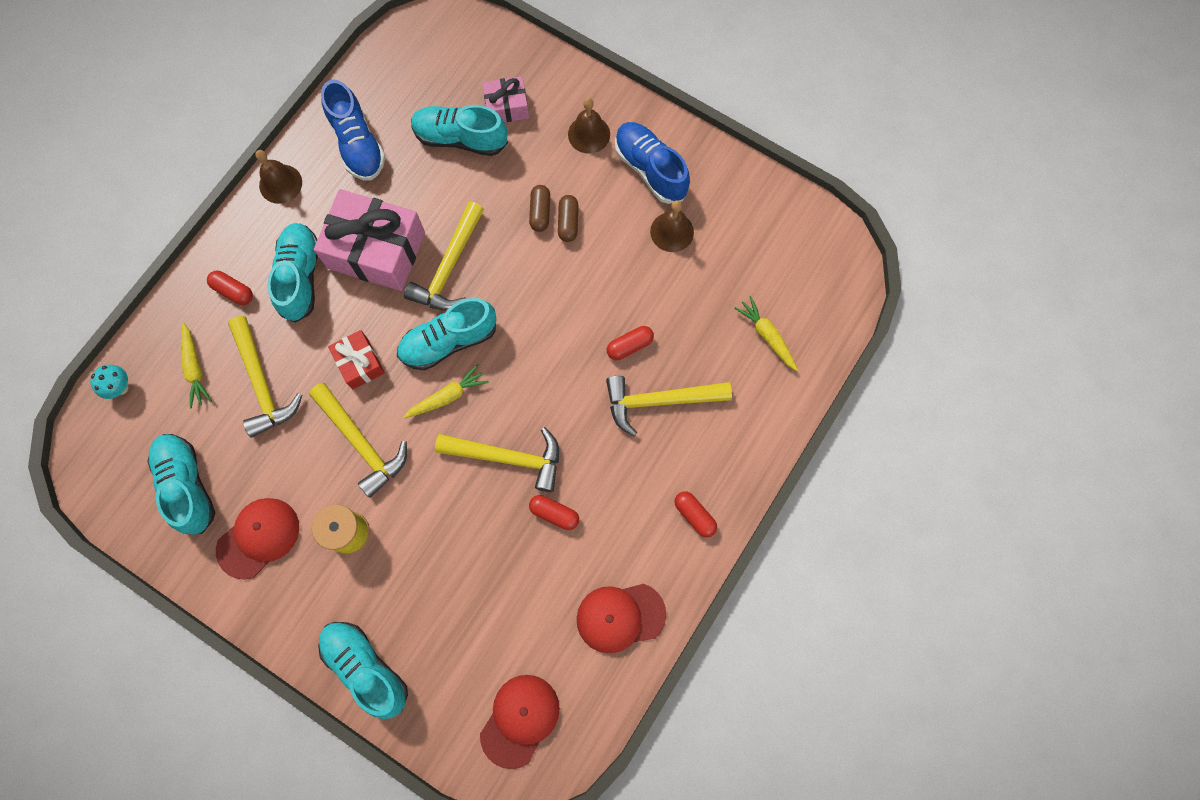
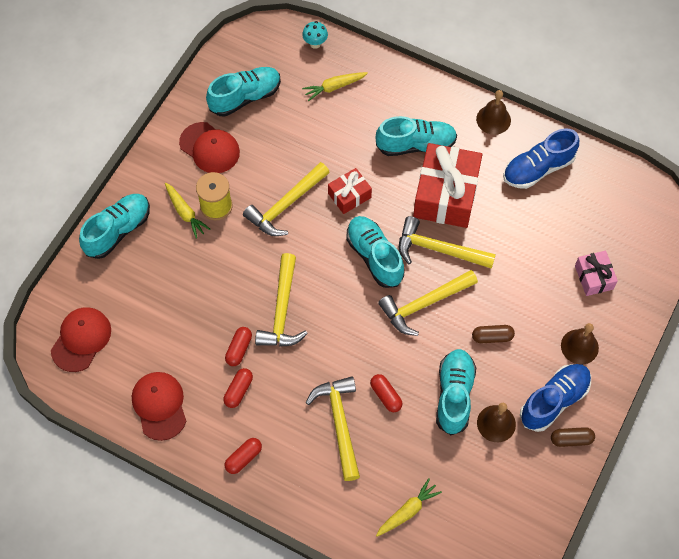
camera: 85 degrees right, 10 degrees down
(233, 291) = (398, 102): red capsule -> red capsule (238, 391)
(262, 384) = (326, 132): yellow hammer -> yellow hammer (424, 304)
(376, 250) = (446, 194): pink gift -> red gift
(447, 396) = (328, 261): yellow carrot -> yellow carrot (185, 213)
(460, 138) = (556, 244): turquoise shoe -> turquoise shoe (454, 395)
(520, 720) = (81, 339): red cap -> red cap turned 90 degrees counterclockwise
(540, 212) = (498, 314): brown capsule -> brown capsule (571, 439)

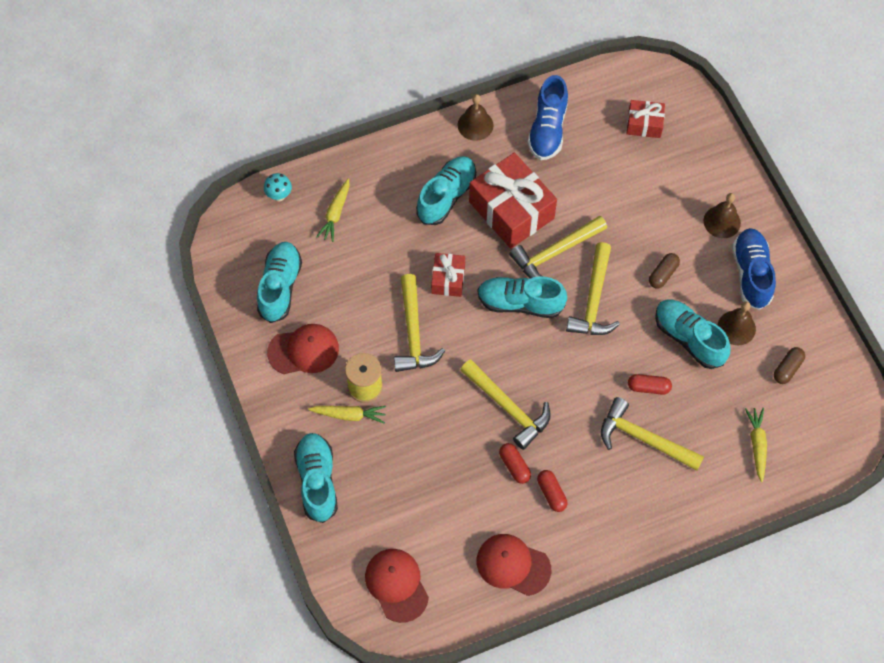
camera: 50 degrees left, 0 degrees up
(243, 458) = (614, 533): red capsule -> none
(571, 439) = (791, 287): brown capsule -> brown capsule (787, 369)
(594, 277) = (673, 166): pink gift -> none
(610, 230) = (644, 124): none -> red gift

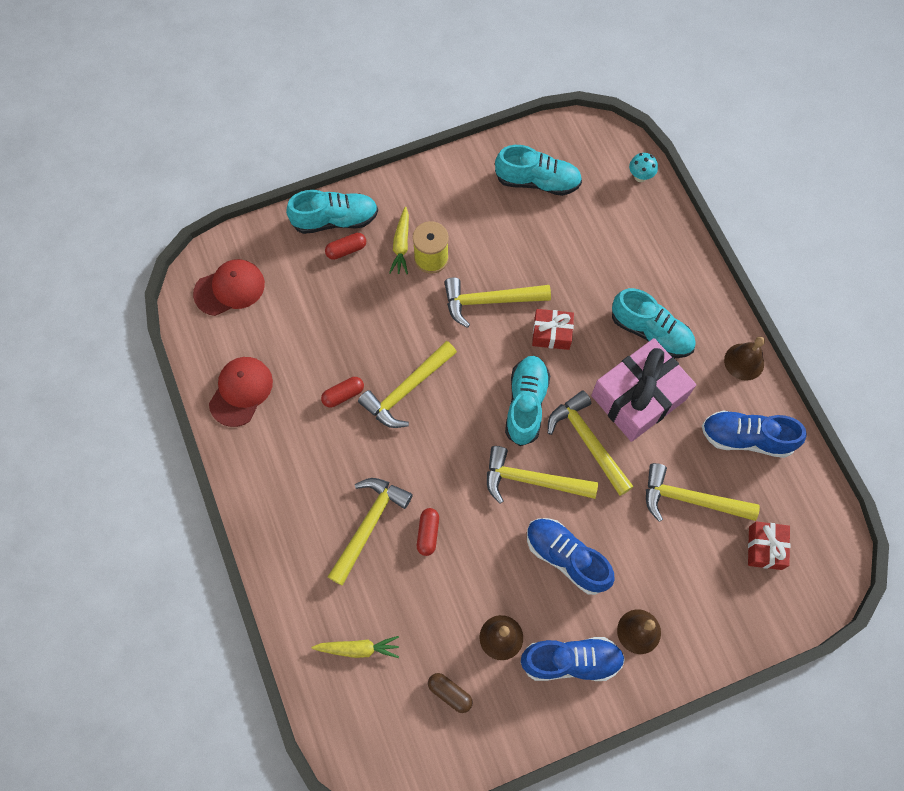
camera: 90 degrees right, 5 degrees up
(303, 350) = (469, 204): red cap -> none
(335, 213) = (623, 227): yellow carrot -> none
(511, 210) = (638, 397): red gift -> pink gift
(551, 493) = (312, 429): red capsule -> red capsule (346, 250)
(605, 176) = (689, 499): none -> yellow hammer
(663, 274) = (566, 557): brown capsule -> blue shoe
(689, 338) = (487, 581): turquoise shoe -> none

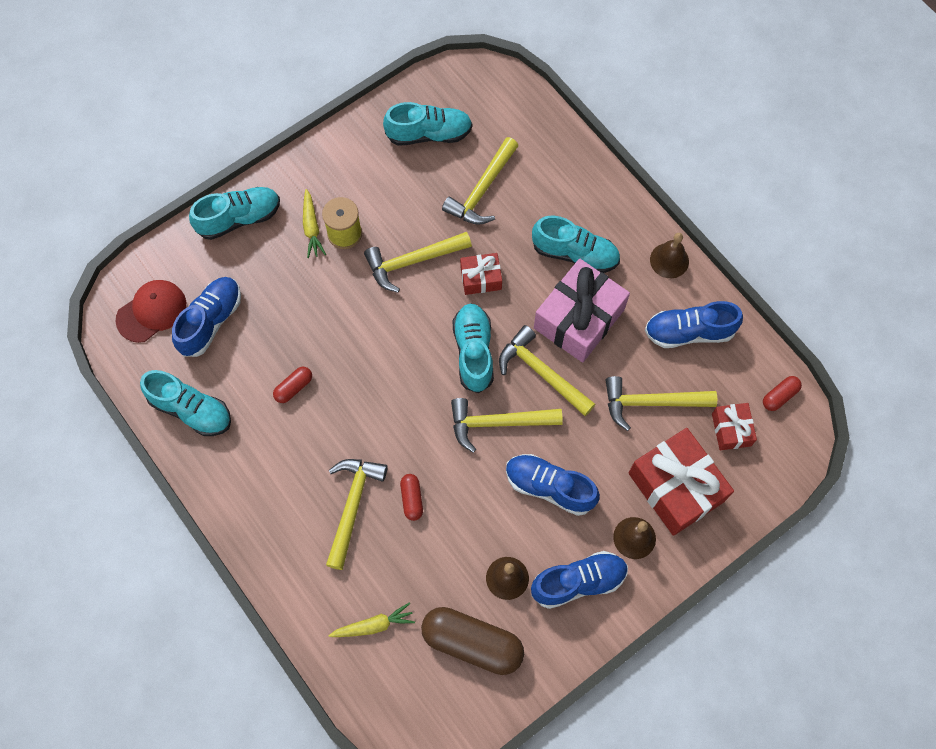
camera: 15 degrees left, 0 degrees up
(241, 391) = (191, 409): red cap -> turquoise shoe
(282, 311) = (211, 321): none -> blue shoe
(346, 250) = (258, 245): red capsule -> red capsule (779, 396)
(406, 390) = (354, 367): yellow hammer -> yellow hammer (482, 190)
(450, 693) = (472, 643): brown capsule -> brown capsule, size x2.14
(640, 176) = (527, 106): turquoise mushroom -> none
(694, 591) = (676, 487): none -> red gift

